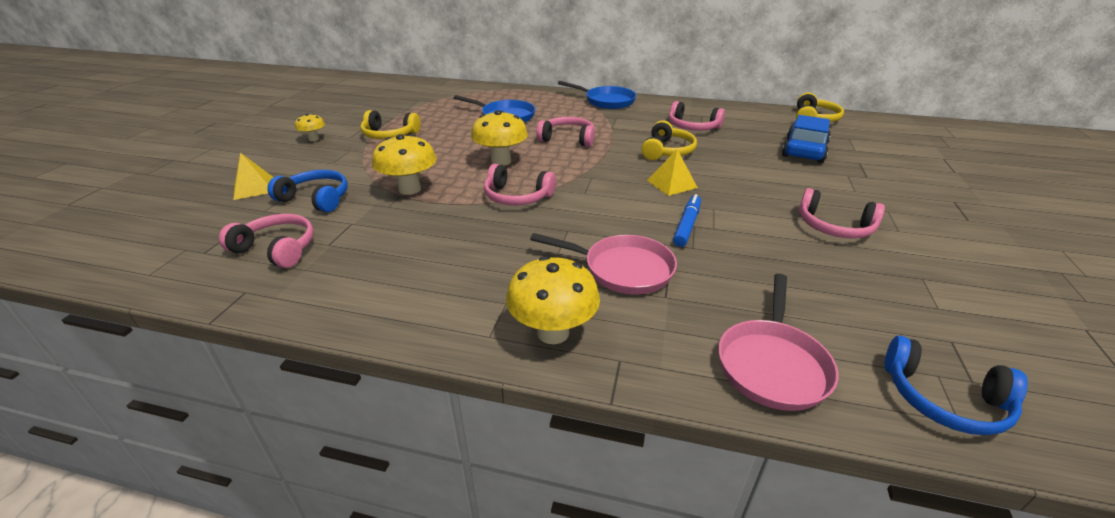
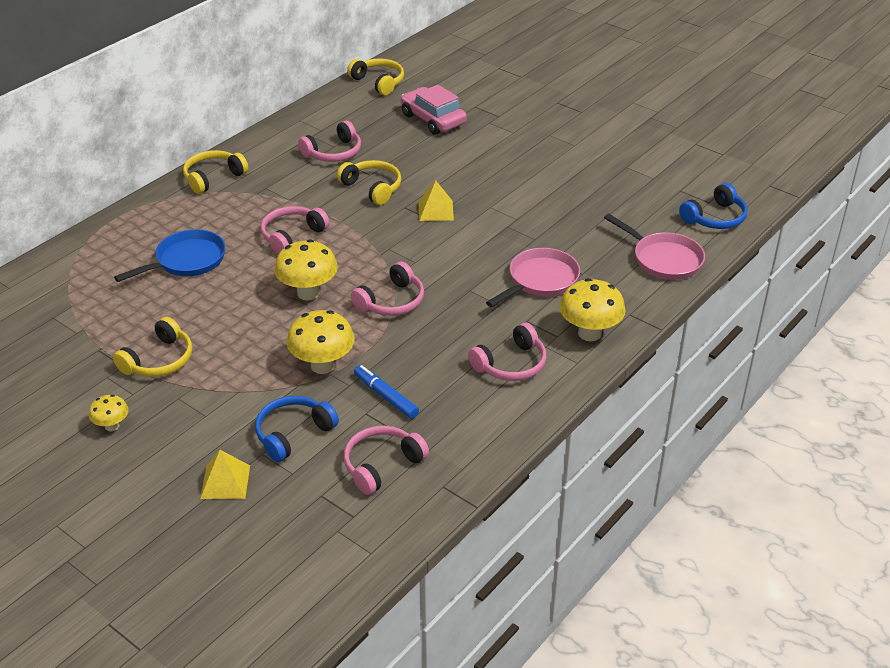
camera: 65 degrees left, 5 degrees up
(606, 101) = (213, 177): blue pan -> yellow headphones
(686, 225) = (504, 229): blue marker -> blue marker (385, 396)
(804, 150) = (433, 119): blue car -> pink car
(834, 227) = (552, 167): pink headphones -> pink headphones (511, 364)

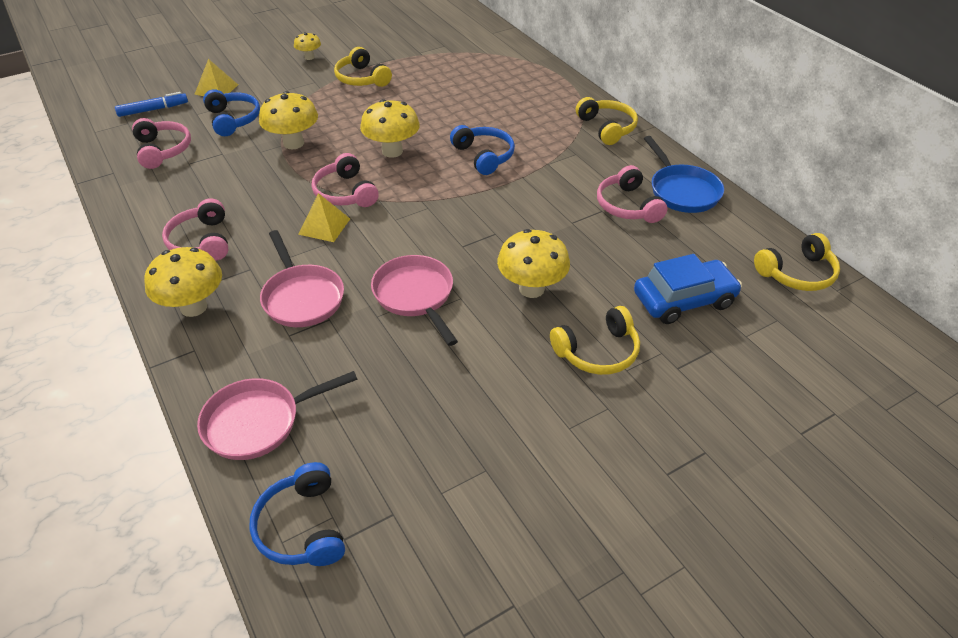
camera: 110 degrees right, 5 degrees up
(187, 261) = (479, 101): blue pan -> blue pan (682, 191)
(292, 236) = (484, 156): pink headphones -> blue headphones
(372, 188) = (543, 219): yellow headphones -> yellow headphones (598, 352)
(385, 396) = (230, 166): blue marker -> blue marker (153, 109)
(433, 119) = (684, 300): pink car -> blue car
(435, 210) = (476, 254): yellow pyramid -> yellow pyramid (324, 226)
(460, 178) = (531, 289): none -> yellow mushroom
(501, 227) = (415, 296): none -> pink pan

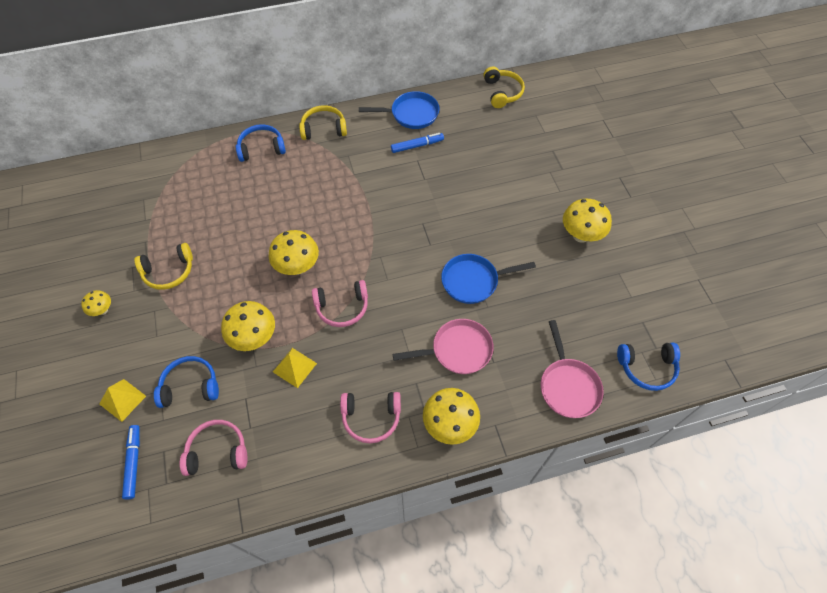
camera: 75 degrees left, 15 degrees up
(324, 226) = (380, 327): yellow pyramid -> yellow pyramid (294, 367)
(415, 296) = (473, 281): pink pan -> blue pan
(484, 156) = (329, 209): blue headphones -> blue headphones (261, 148)
(531, 289) = (483, 217): yellow mushroom -> yellow mushroom (581, 235)
(598, 352) = (543, 200): yellow headphones -> none
(627, 206) = (417, 146): pink headphones -> blue marker
(684, 300) = (511, 148): blue car -> none

